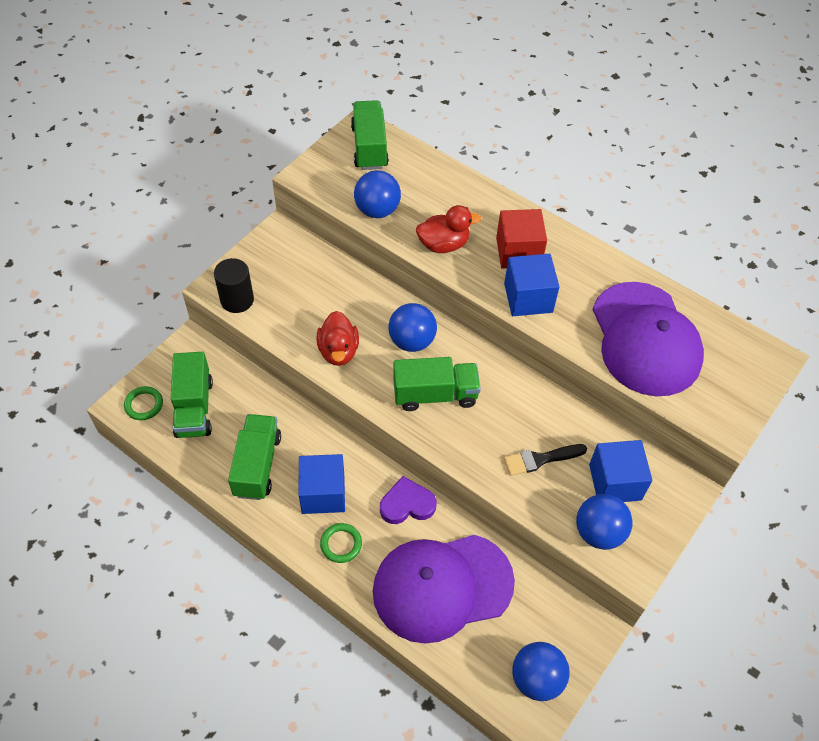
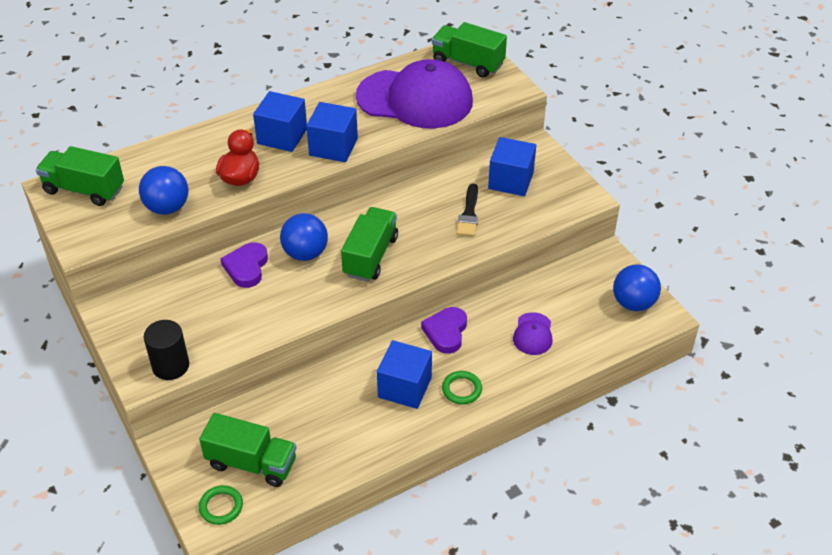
camera: 65 degrees left, 10 degrees down
(257, 465) = (348, 428): green truck -> green truck (468, 63)
(338, 351) = (283, 306): red duck -> none
(372, 304) = (246, 267): none -> purple heart
(442, 587) = (533, 334): purple cap -> purple cap, size x0.42
(518, 252) = (282, 136): red cube -> blue cube
(599, 532) = (548, 205): blue ball -> none

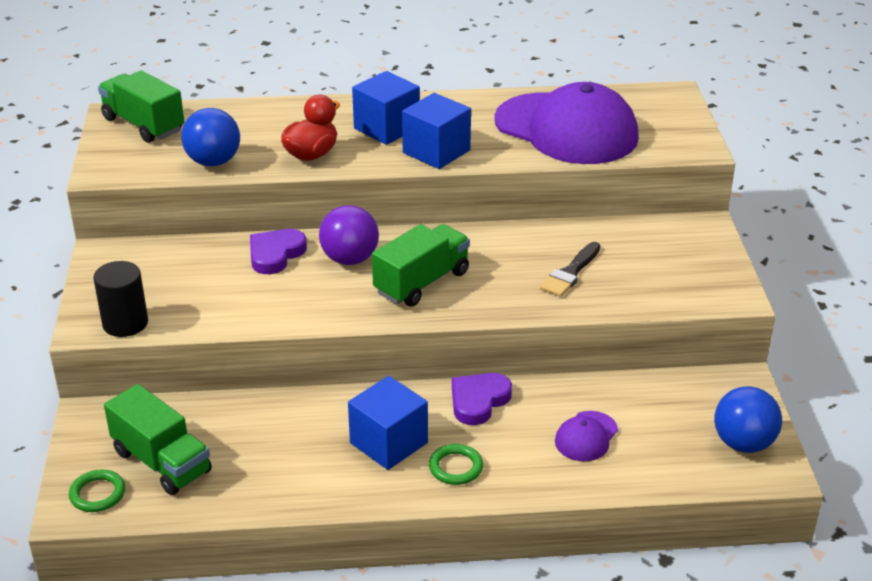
camera: 25 degrees right, 10 degrees down
(305, 253) = (350, 259): blue ball -> purple ball
(468, 63) = (657, 109): green truck -> none
(511, 180) = (647, 253): blue cube -> none

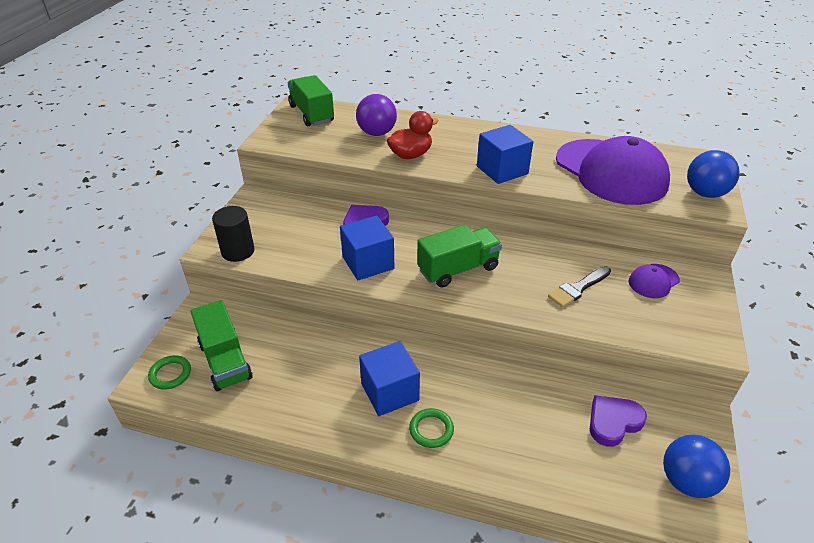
camera: 20 degrees right, 5 degrees up
(213, 162) = (341, 147): blue ball -> blue ball (705, 193)
(350, 259) = (414, 238): purple ball -> purple ball (377, 133)
(386, 128) = (473, 146): blue cube -> blue cube (368, 263)
(478, 401) = (473, 374): purple heart -> purple heart (613, 422)
(586, 436) = (548, 432): purple cap -> purple cap (653, 281)

